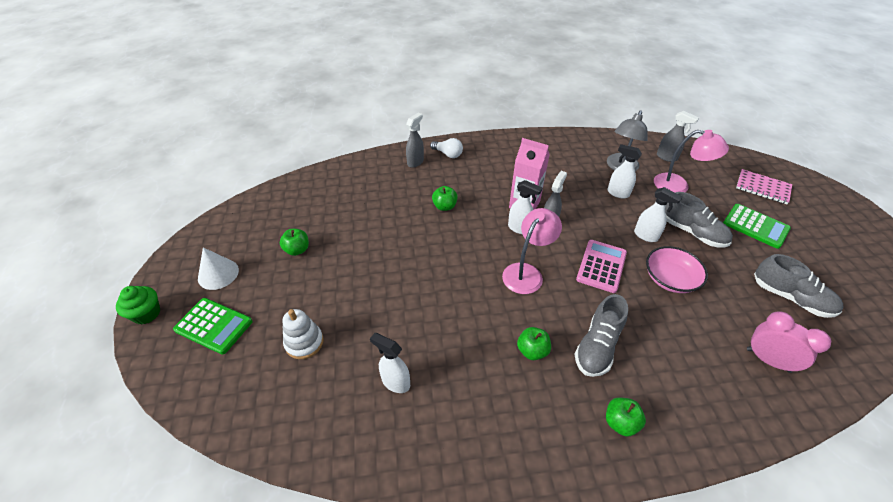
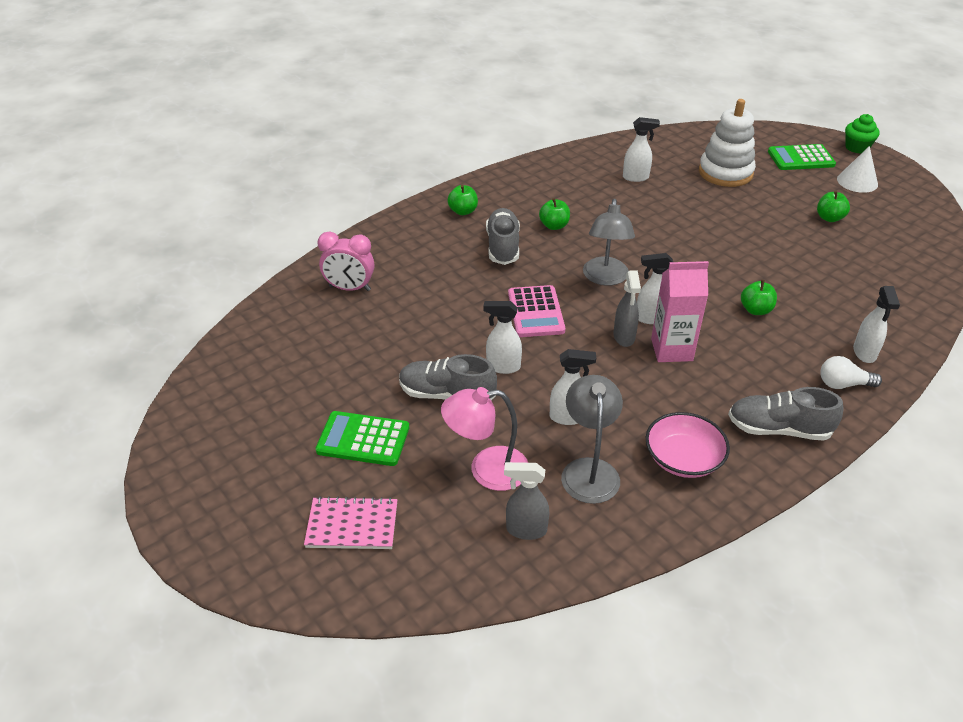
camera: 150 degrees right, 5 degrees down
(304, 342) = (725, 173): white stacking toy -> white stacking toy, size x1.61
(415, 162) = (864, 353): grey spray bottle -> white spray bottle
(527, 272) = (605, 278): pink lamp -> grey lamp
(670, 279) = (458, 326): pink bowl -> pink bowl (683, 459)
(790, 298) = (322, 355): grey shoe -> grey shoe (778, 429)

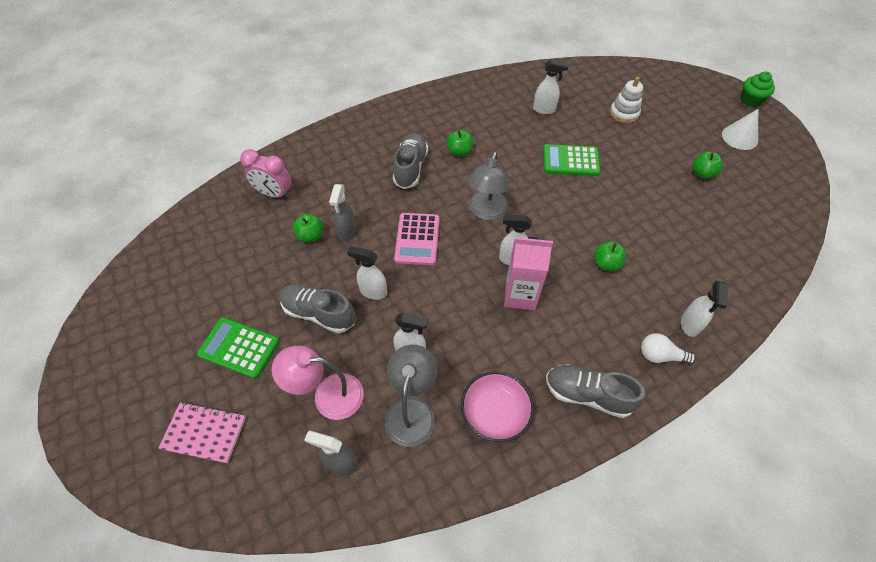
camera: 10 degrees right, 15 degrees up
(463, 211) = (389, 127): green apple -> green apple (310, 236)
(624, 337) = (483, 276): grey spray bottle -> grey spray bottle (347, 232)
(725, 173) = (624, 113): white stacking toy -> white stacking toy, size x0.62
(801, 158) = (696, 106): green calculator -> green calculator (570, 161)

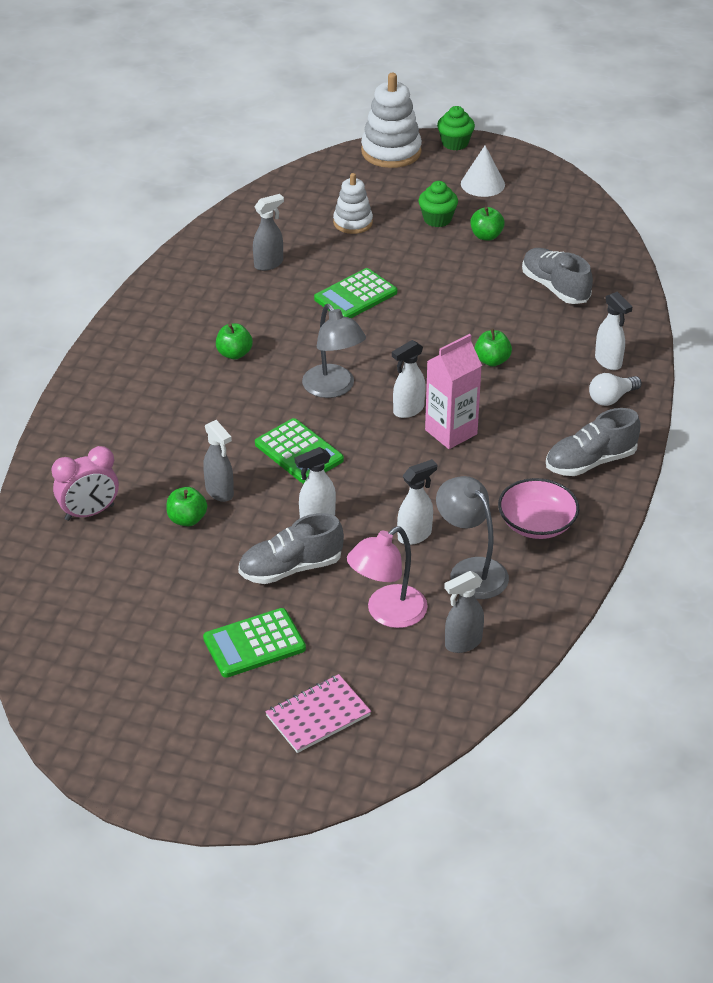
camera: 45 degrees left, 15 degrees down
(410, 168) = (204, 399): grey shoe -> grey shoe (555, 288)
(417, 239) = (299, 452): pink calculator -> green calculator
(544, 109) = (269, 264): white spray bottle -> grey spray bottle
(681, 143) = (437, 219): none -> green cupcake
(700, 83) = (391, 152): none -> white stacking toy

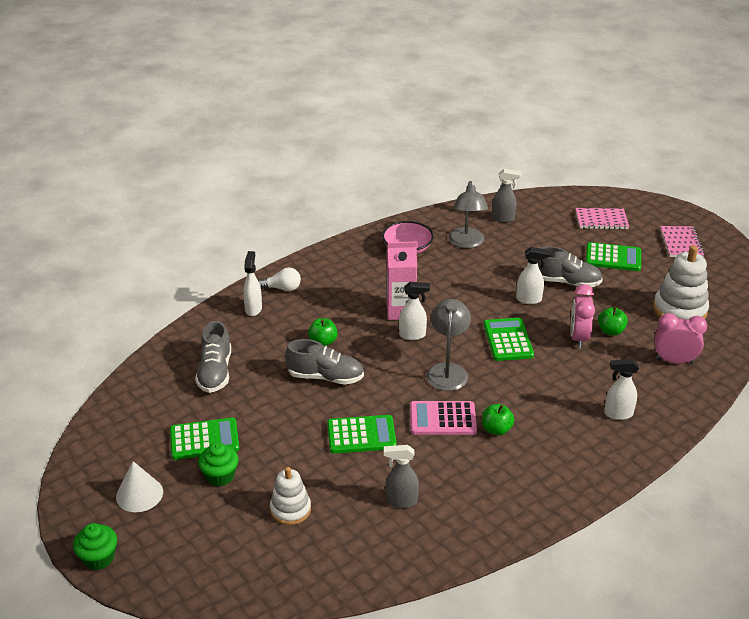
camera: 145 degrees left, 5 degrees down
(170, 725) = (681, 243): none -> pink notebook
(220, 492) = (578, 338): grey spray bottle -> pink clock
(294, 341) = (442, 419): none -> pink calculator
(387, 613) = (530, 243): pink lamp -> none
(391, 152) = (165, 580): white stacking toy -> white stacking toy (679, 310)
(415, 535) = (480, 269): white spray bottle -> white spray bottle (617, 414)
(486, 236) = (204, 439): green apple -> green calculator
(590, 462) = (340, 263): grey shoe -> grey shoe (325, 377)

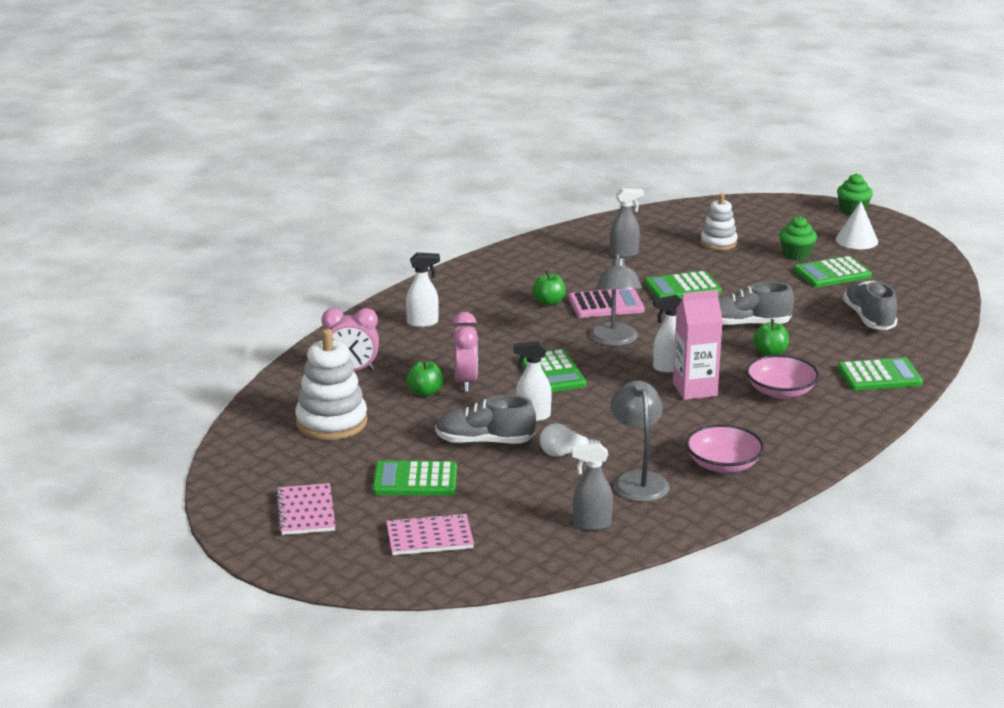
camera: 170 degrees right, 10 degrees down
(253, 309) = (879, 376): white spray bottle -> green calculator
(282, 288) = (862, 400): white light bulb -> white light bulb (566, 453)
(337, 302) = (780, 391): none -> pink bowl

